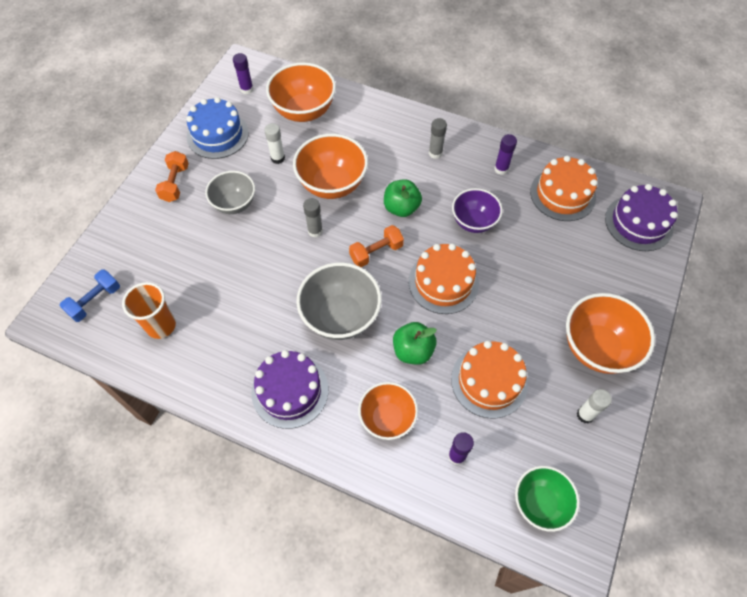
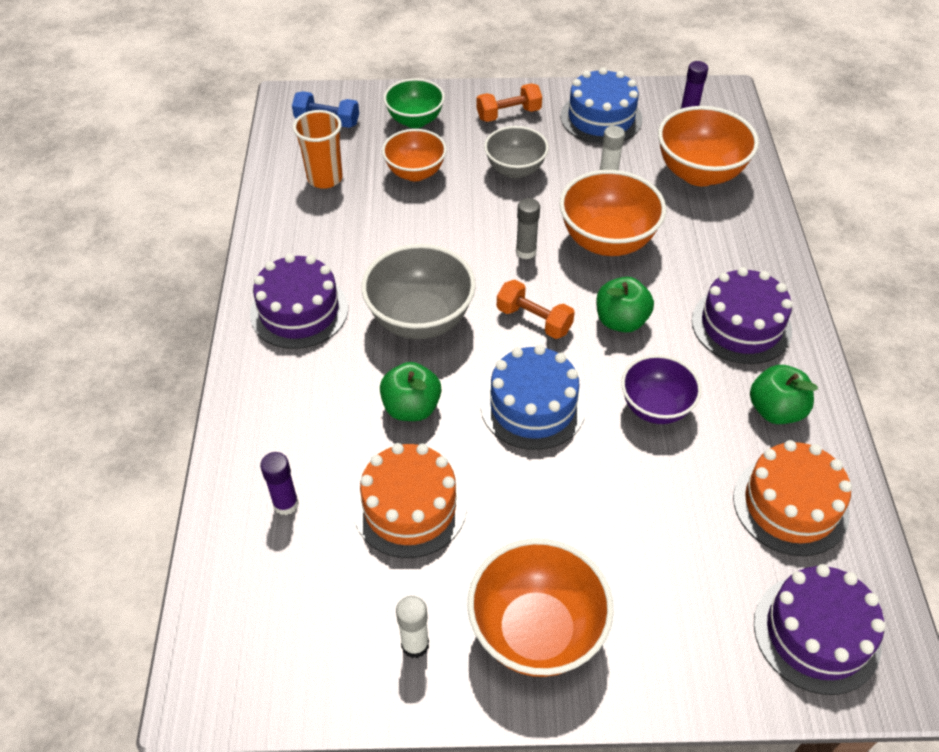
camera: 65 degrees right, 10 degrees down
(387, 418) = (305, 414): orange bowl -> orange bowl (415, 173)
(435, 153) = (741, 325): grey glue stick -> purple cake
(443, 282) = (533, 406): orange cake -> blue cake
(501, 169) = (775, 410): purple glue stick -> green apple
(540, 503) = (257, 622): green bowl -> green bowl (415, 120)

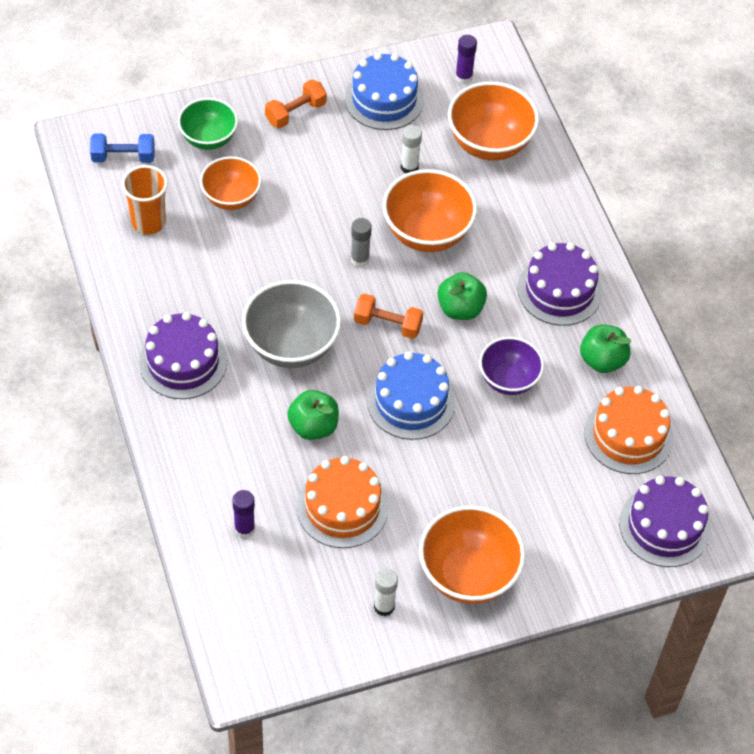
camera: 20 degrees left, 5 degrees up
(515, 170) = (322, 175): grey bowl -> none

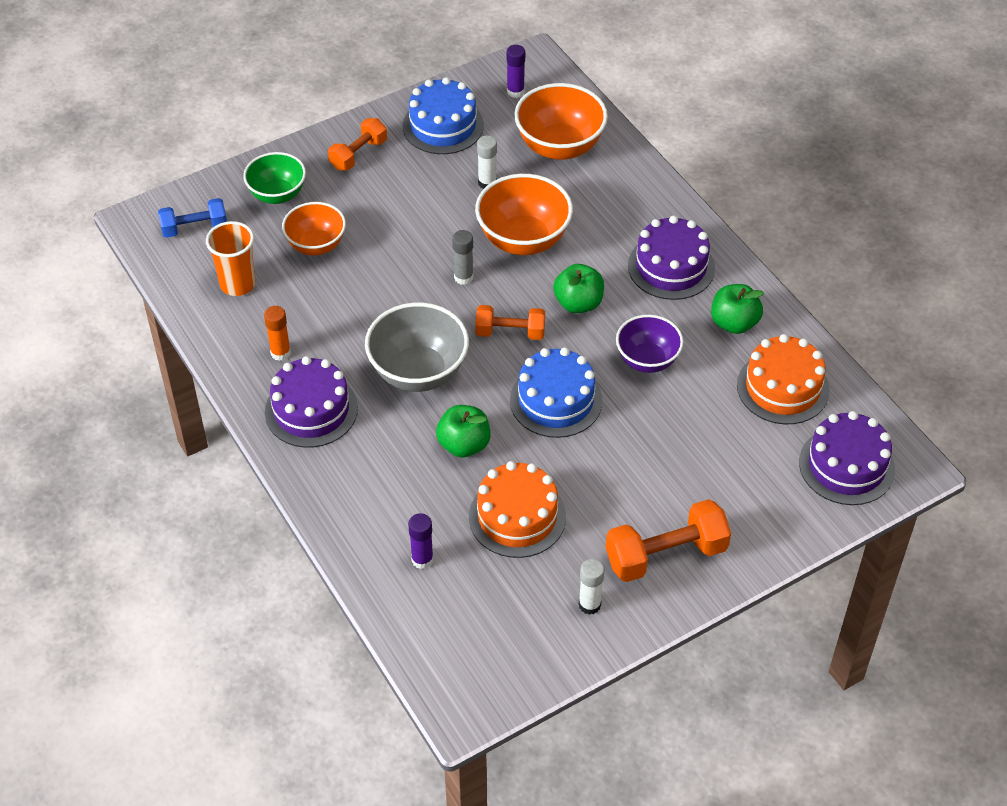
camera: 10 degrees left, 5 degrees down
(170, 299) = (280, 353): none -> orange glue stick
(468, 575) = (665, 555): orange bowl -> orange dumbbell

